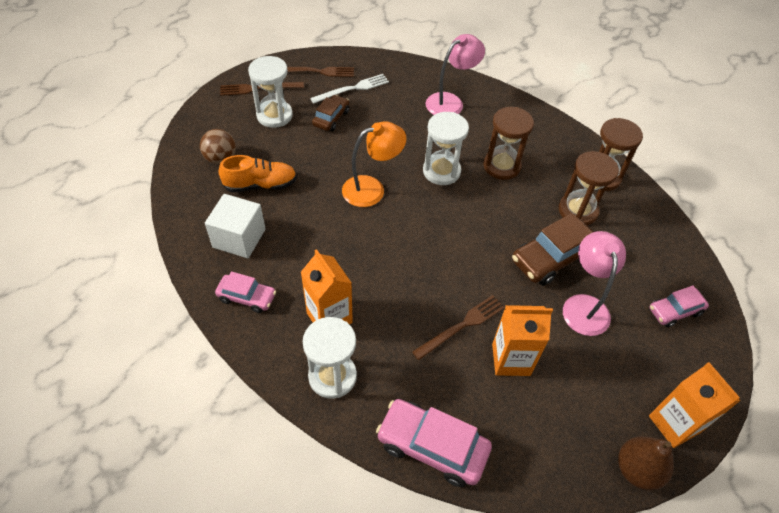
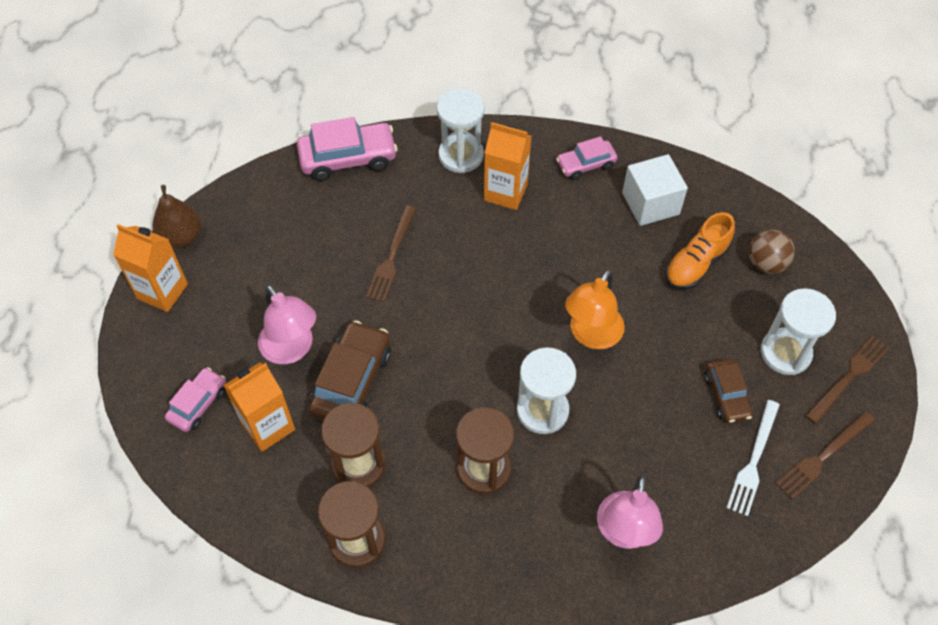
camera: 145 degrees right, 5 degrees up
(511, 359) = (330, 256): orange carton -> orange carton (268, 426)

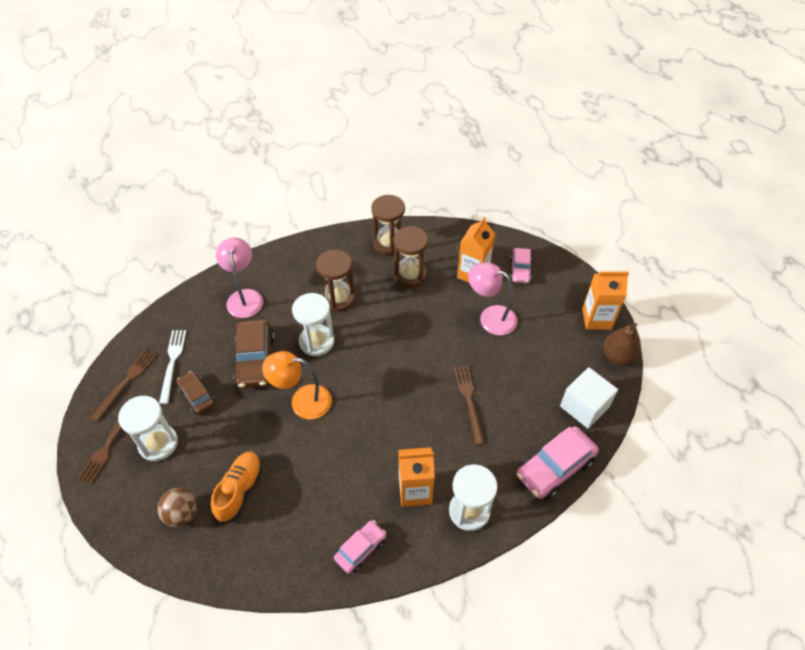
camera: 155 degrees right, 5 degrees down
(352, 382) = (442, 313): brown car -> brown car (255, 360)
(591, 335) = (302, 401): orange lamp -> orange lamp turned 90 degrees counterclockwise
(650, 203) = (292, 532): white cube -> white cube (584, 406)

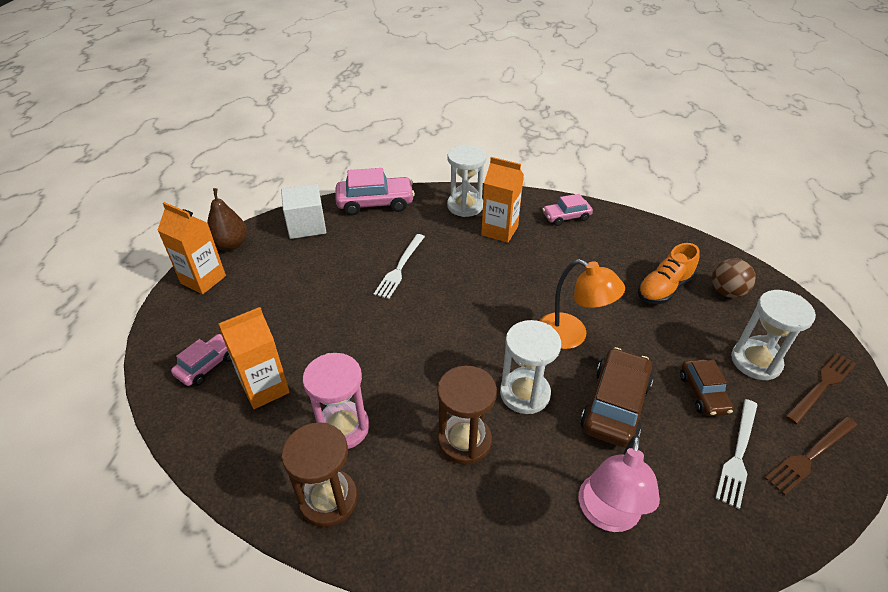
camera: 150 degrees left, 10 degrees down
(410, 275) = (343, 427): brown hourglass -> pink hourglass
(469, 401) = (400, 268): brown fork -> white fork
(490, 317) = (301, 329): pink lamp -> none

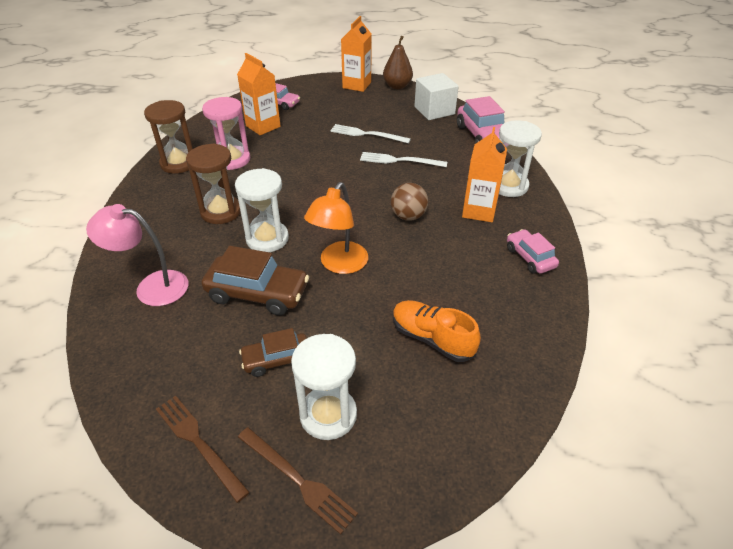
camera: 80 degrees right, 0 degrees up
(726, 292) = (446, 402): brown ball -> brown ball (408, 216)
(738, 454) = (203, 379): white fork -> white fork (367, 134)

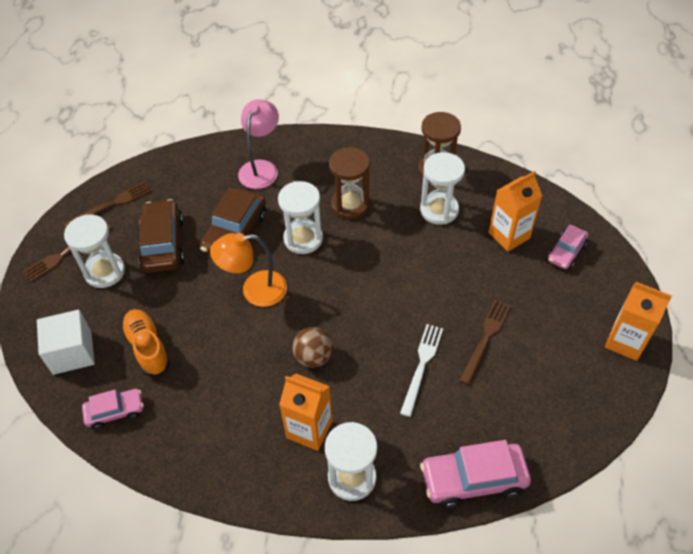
camera: 100 degrees right, 10 degrees up
(232, 160) = (439, 210): pink hourglass -> white hourglass
(276, 359) = (163, 244): brown car -> brown car, size x1.65
(339, 265) = (254, 290): orange lamp -> orange lamp turned 45 degrees counterclockwise
(367, 134) = (485, 338): white fork -> brown fork
(397, 86) = (625, 394): brown pear -> none
(432, 339) = (148, 347): orange shoe -> orange shoe turned 75 degrees counterclockwise
(434, 110) = (549, 430): white cube -> white cube (72, 352)
(530, 257) = (222, 459): pink car -> pink car (115, 411)

